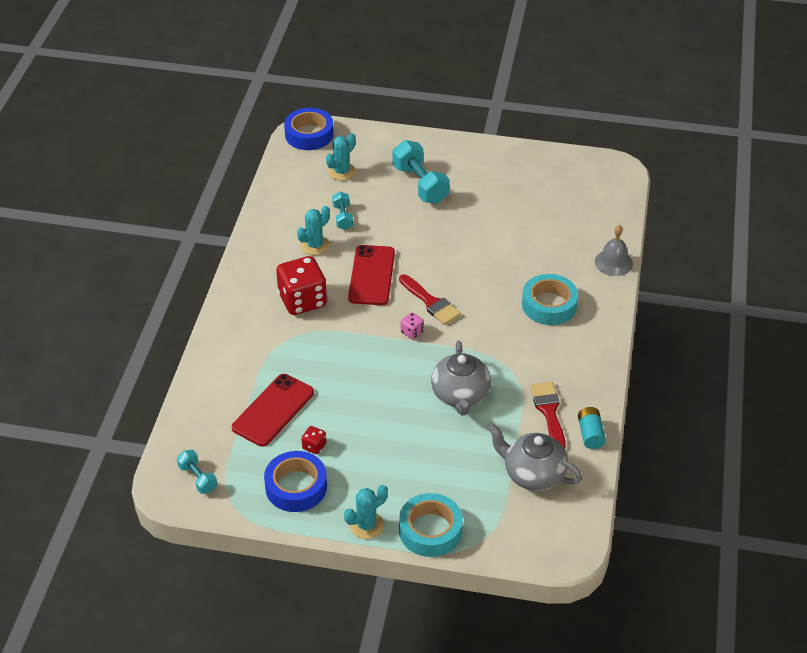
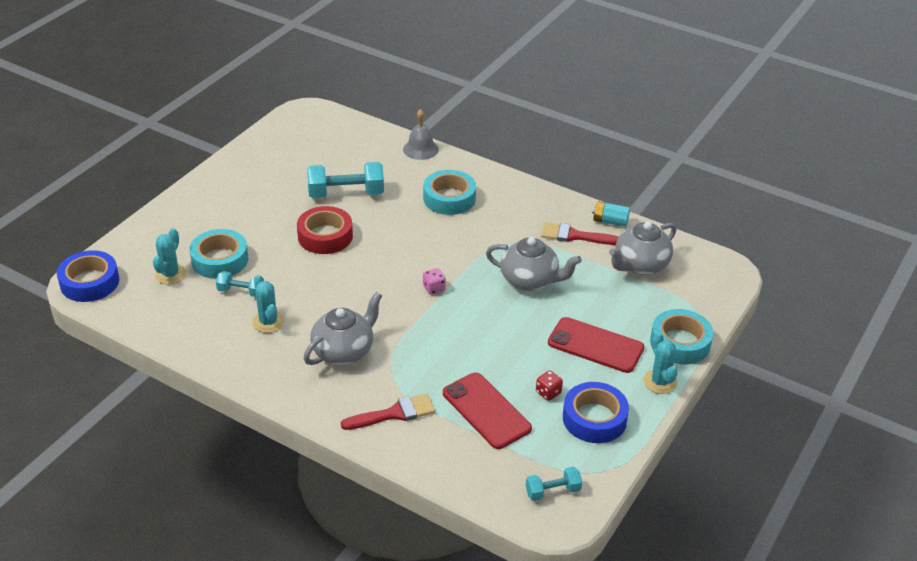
camera: 70 degrees left, 5 degrees down
(302, 301) = (344, 351): red dice -> grey teapot
(341, 172) = (170, 274): turquoise cactus -> turquoise cactus turned 45 degrees clockwise
(372, 275) = (340, 294): red phone -> red phone (595, 345)
(374, 192) = (220, 260): none -> turquoise tape
(420, 184) = (233, 227): turquoise dumbbell -> turquoise dumbbell (346, 194)
(431, 302) = (402, 266): red brush -> red brush (394, 413)
(442, 242) = (325, 236): none -> red tape

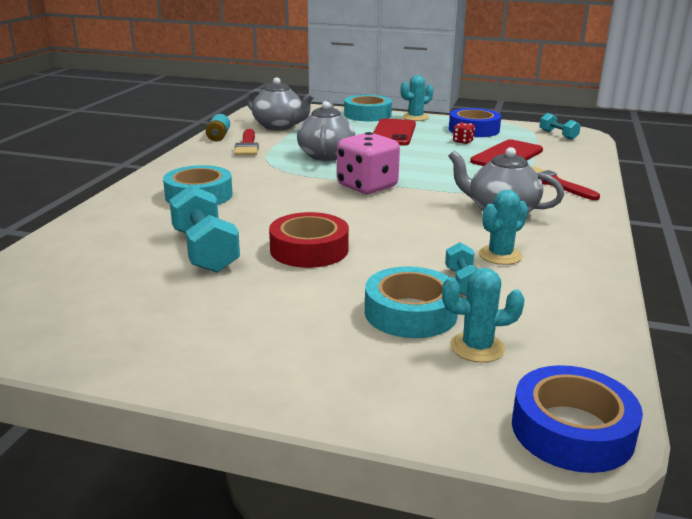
camera: 105 degrees left, 15 degrees down
(420, 149) = (85, 220): grey bell -> none
(434, 288) = (367, 186): pink dice -> pink dice, size x2.32

